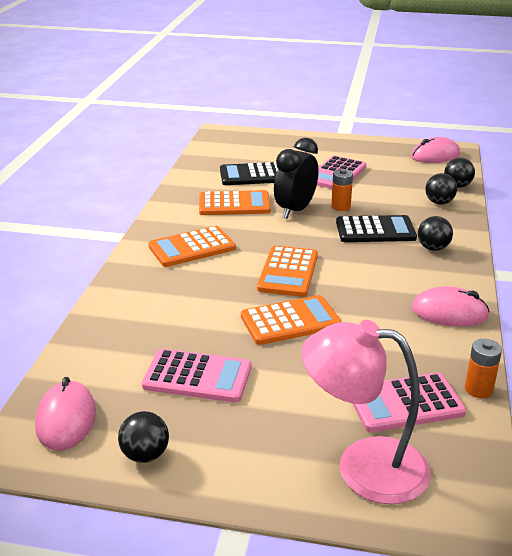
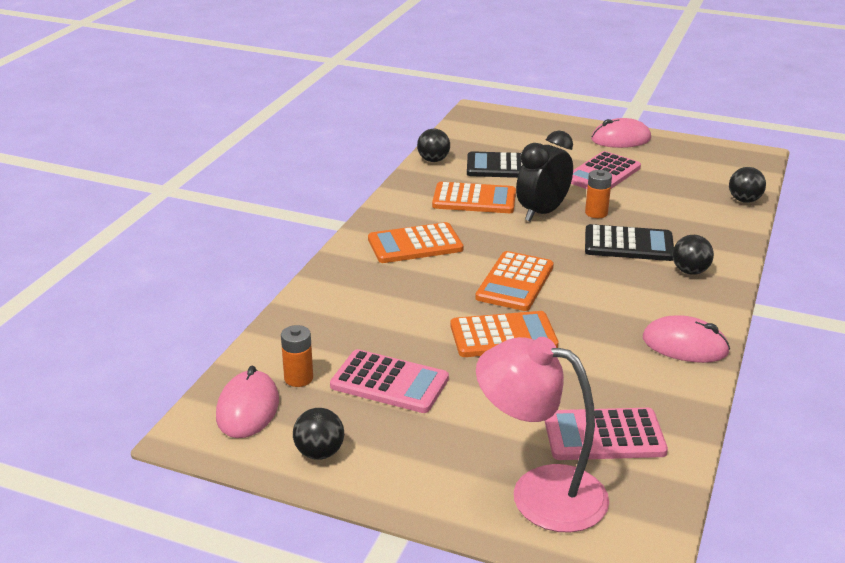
camera: 10 degrees right, 0 degrees up
(435, 155) = (729, 160): pink mouse -> pink mouse (620, 139)
(439, 202) = (715, 218): black ball -> black ball (433, 160)
(478, 389) = (690, 431): orange battery -> orange battery (298, 378)

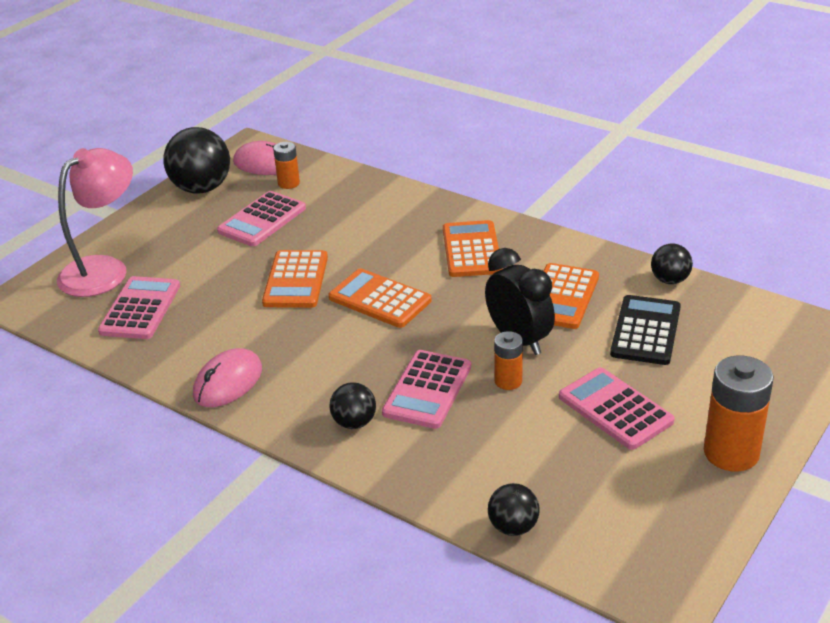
camera: 105 degrees right, 5 degrees up
(319, 453) = (202, 188): black ball -> black ball, size x1.85
(620, 139) = (731, 453): pink mouse -> orange battery
(628, 244) = (427, 390): black calculator -> pink calculator

